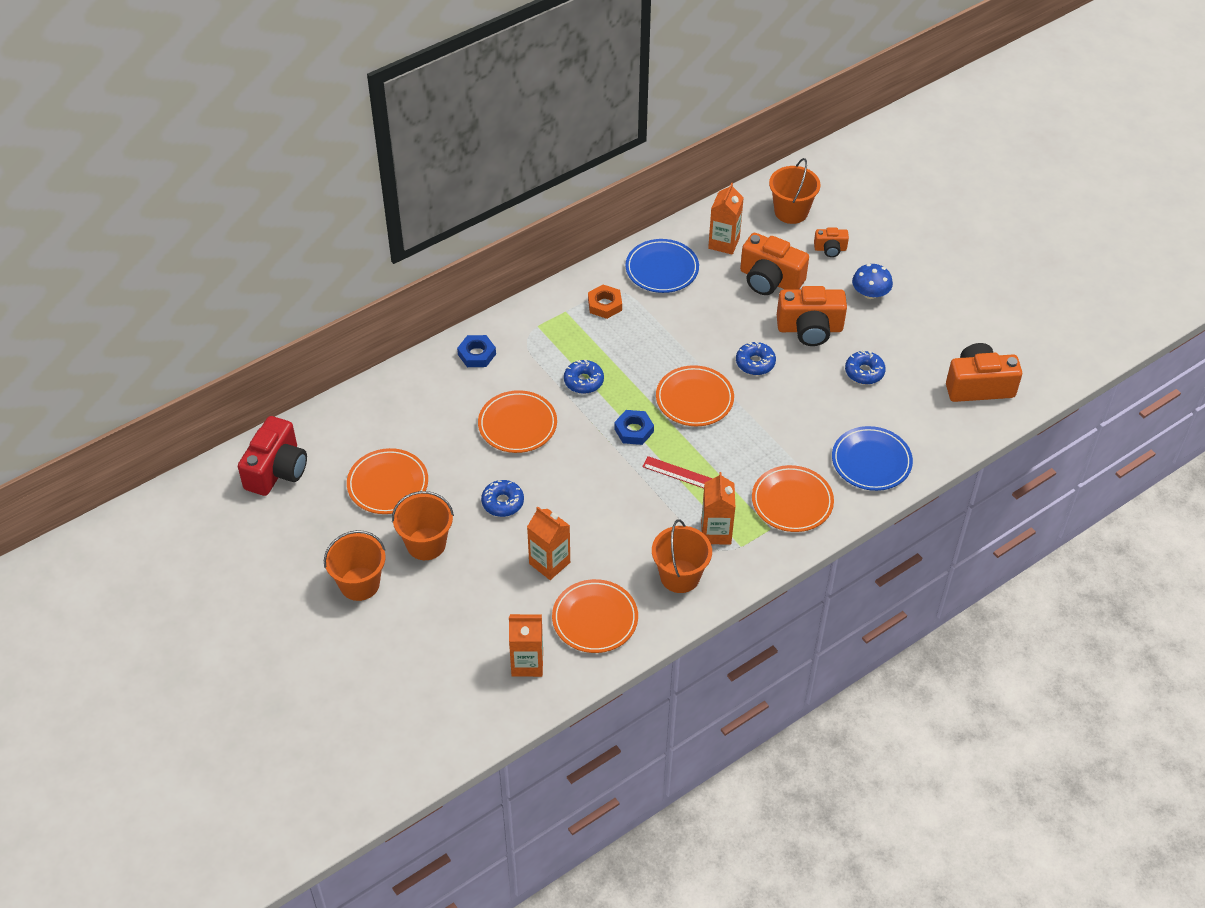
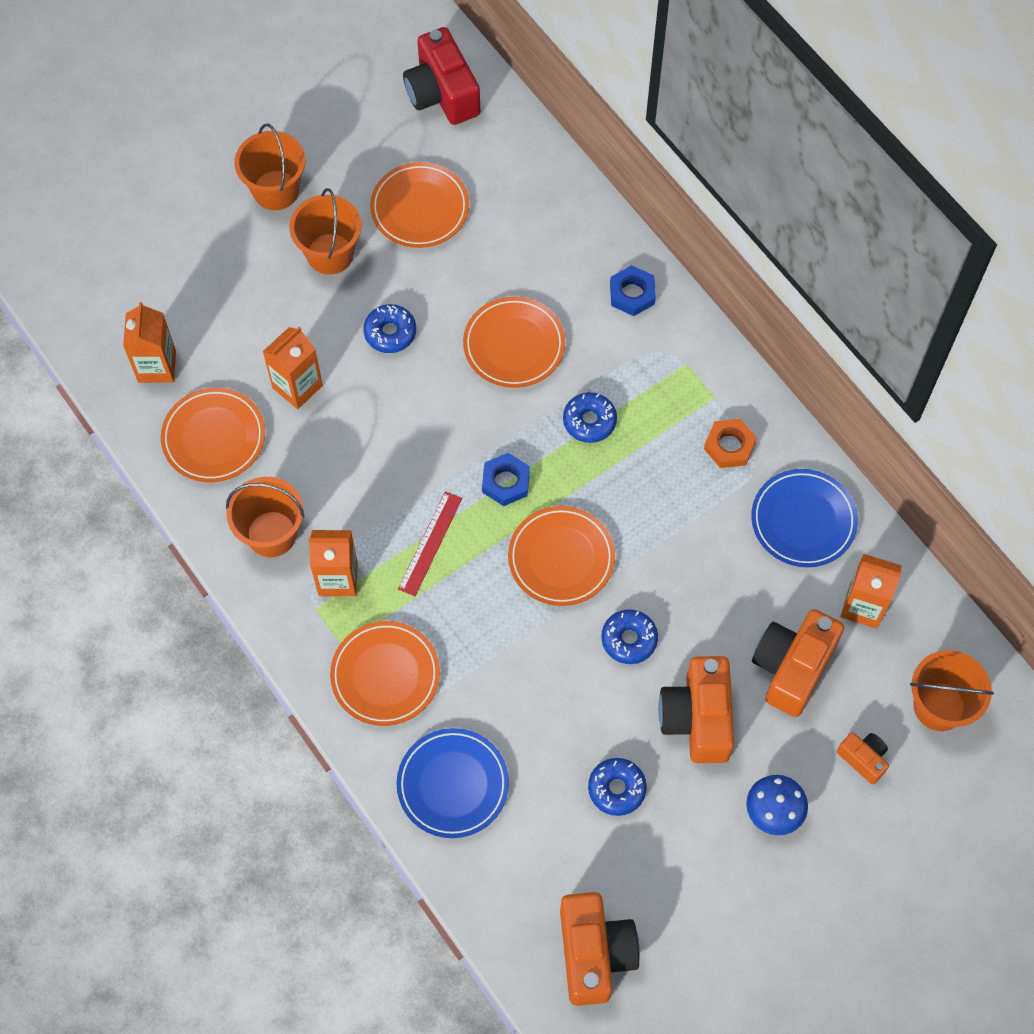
camera: 90 degrees right, 15 degrees up
(277, 470) = (442, 93): red camera -> red camera turned 45 degrees clockwise
(830, 249) = (863, 759): orange camera -> orange camera turned 135 degrees clockwise

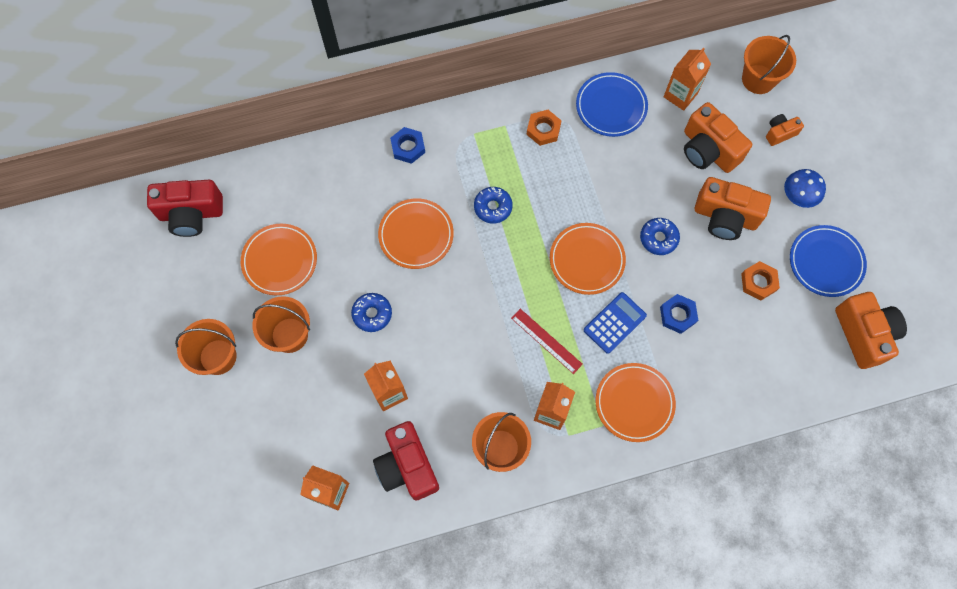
camera: 70 degrees left, 5 degrees up
(214, 437) = (407, 466): orange plate -> red camera
(453, 784) = (726, 384): blue plate -> blue plate (826, 262)
(486, 619) = (614, 323): none -> blue calculator
(506, 482) = (518, 276): blue nut -> blue nut (678, 315)
(594, 953) = (864, 334): orange camera -> orange camera turned 60 degrees clockwise
(616, 789) = (758, 282): blue donut -> orange nut

